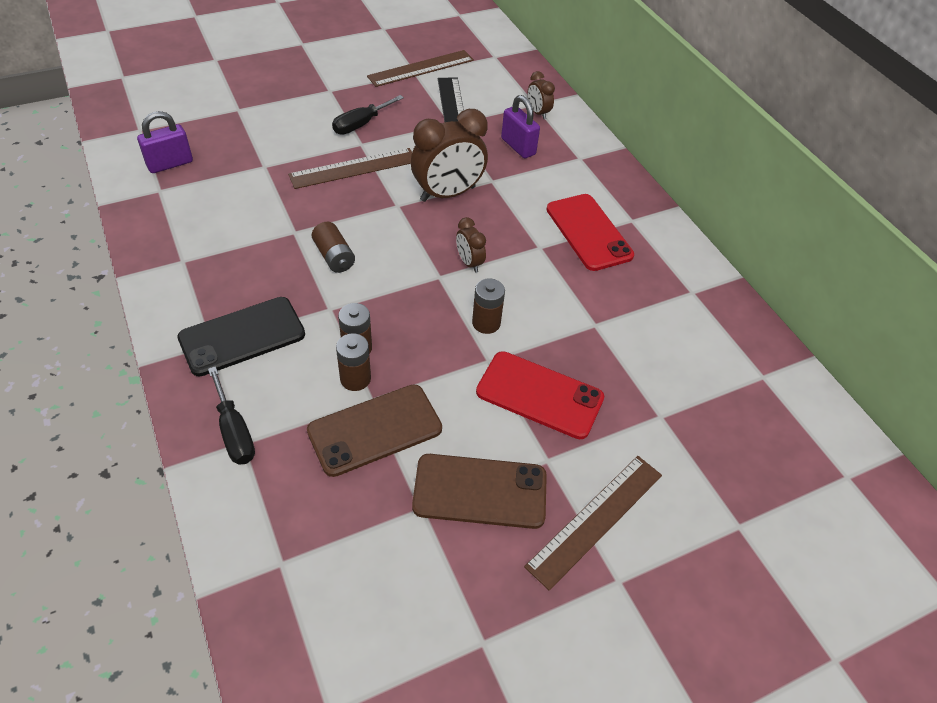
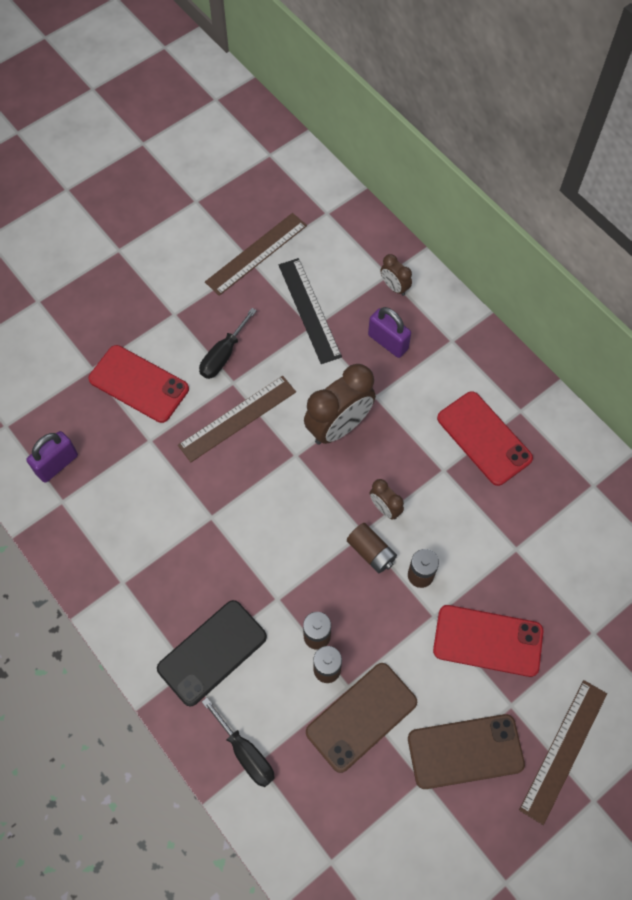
camera: 10 degrees left, 15 degrees up
(274, 127) = (139, 384): none -> red phone
(334, 257) = (259, 537): brown battery -> brown battery (371, 552)

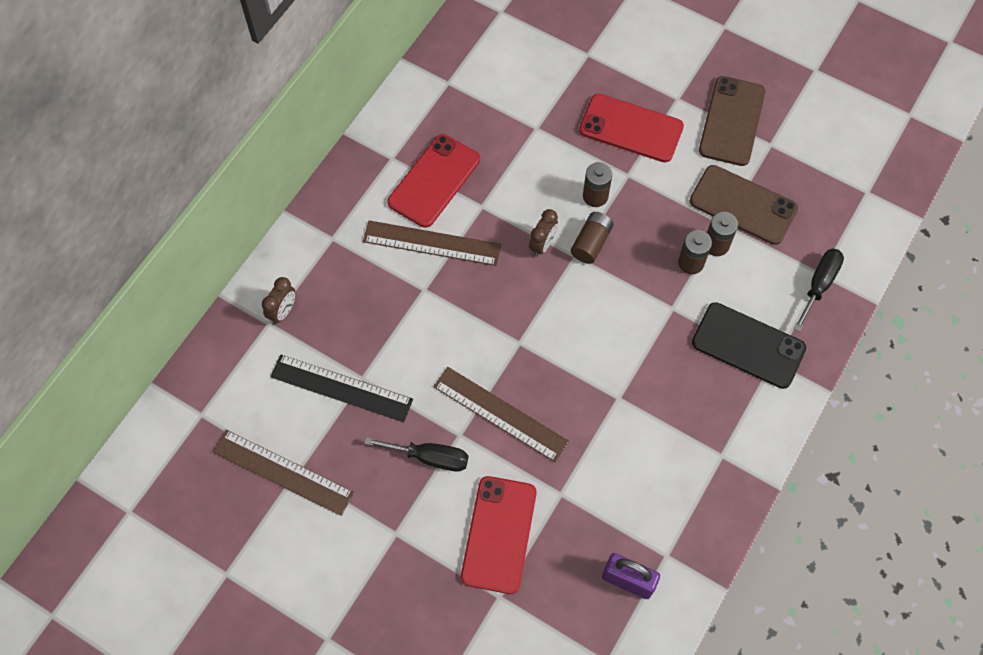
camera: 110 degrees left, 0 degrees up
(309, 310) = (341, 388): black ruler -> black ruler turned 60 degrees clockwise
(339, 426) = (471, 312): brown clock -> none
(388, 342) = (355, 297): purple padlock -> none
(465, 751) = (732, 121): brown phone -> brown phone turned 45 degrees clockwise
(488, 641) = (631, 128): red phone -> red phone turned 60 degrees counterclockwise
(564, 750) = (696, 54): brown ruler -> brown ruler (432, 243)

